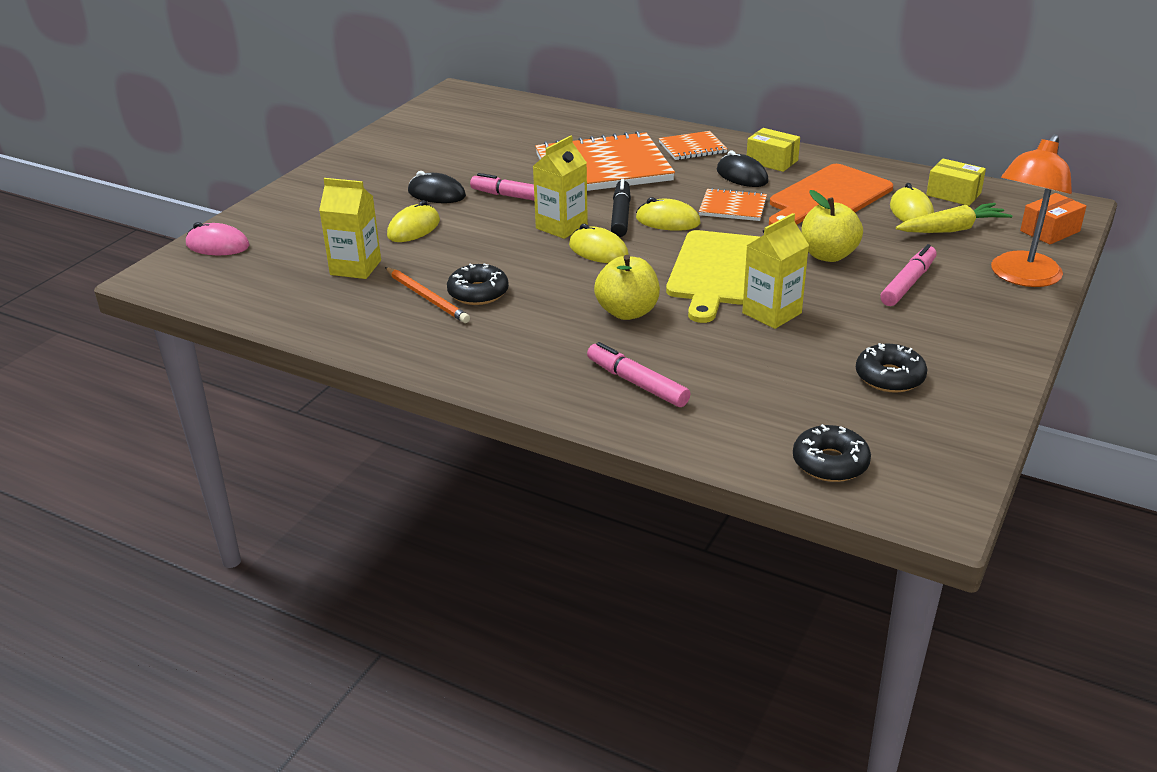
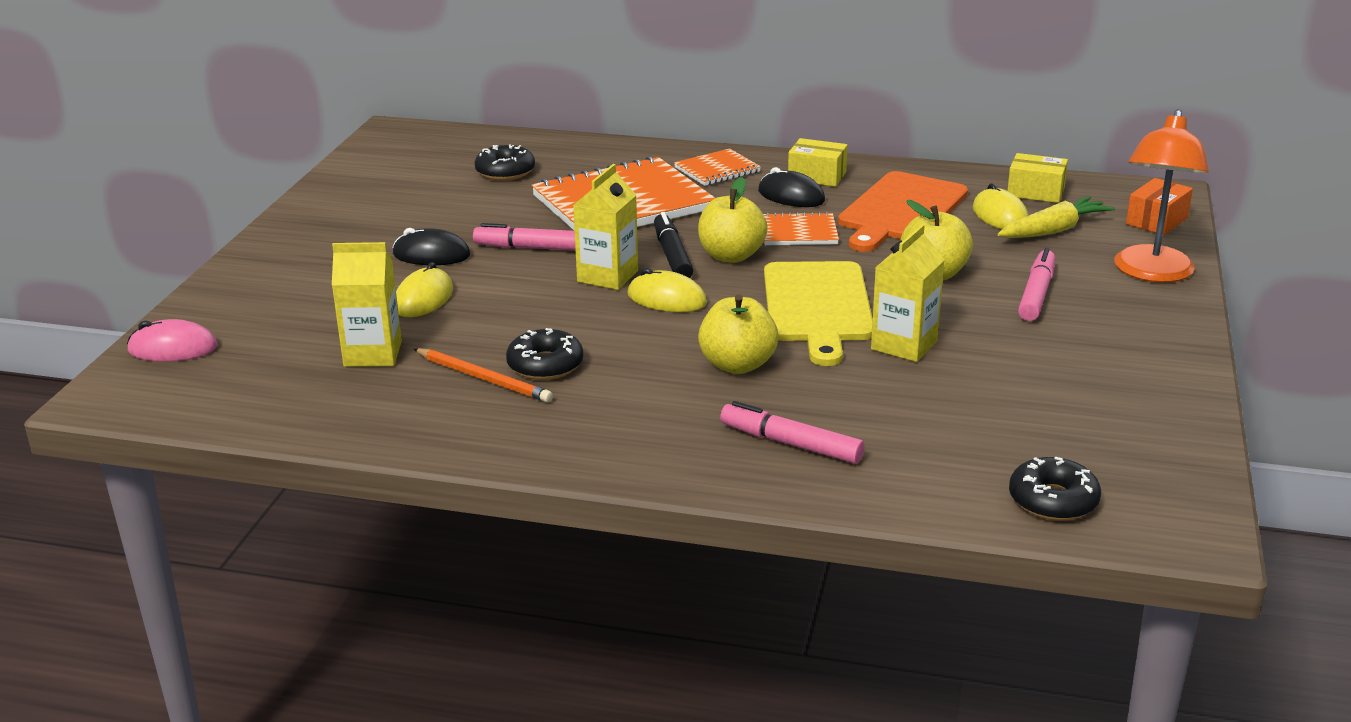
camera: 15 degrees left, 5 degrees down
(668, 221) = (731, 256): yellow mouse -> yellow apple
(889, 377) = (1069, 398): black donut -> black donut (505, 172)

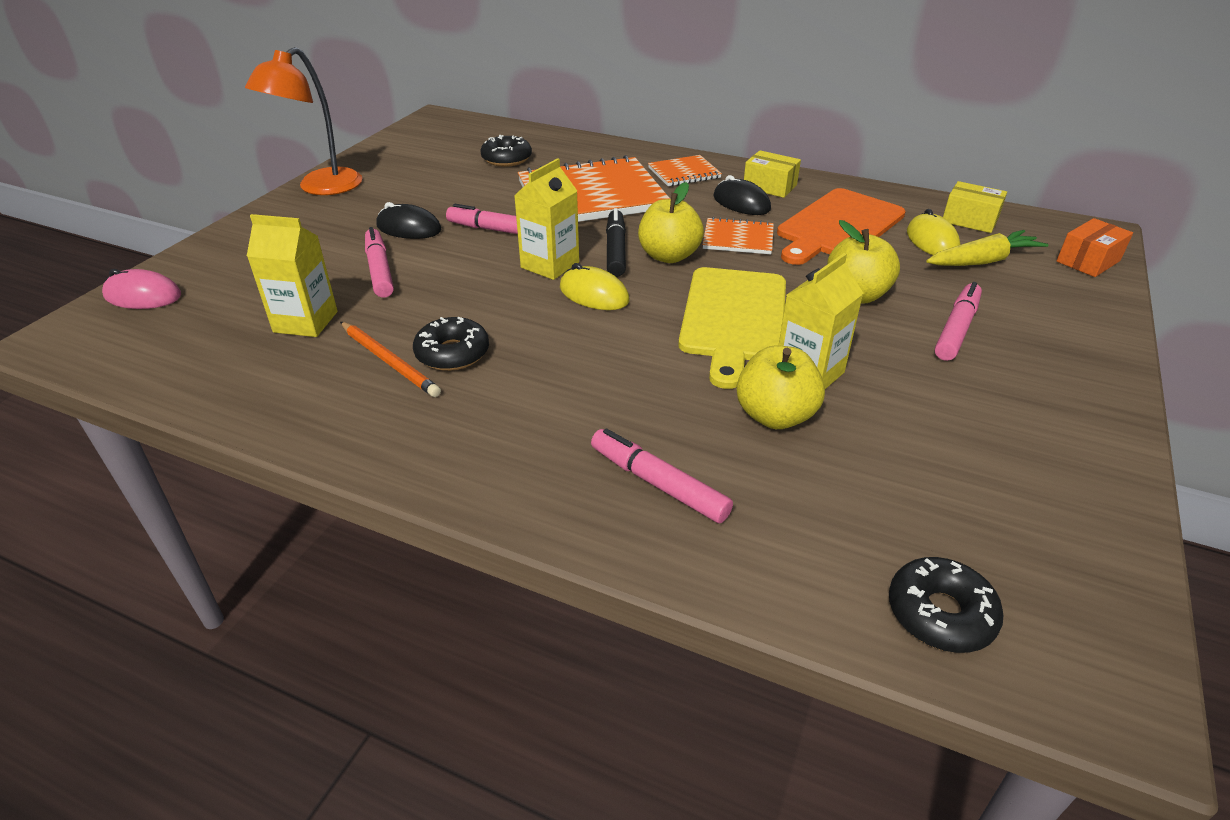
camera: 10 degrees right, 10 degrees up
(423, 299) = (380, 270): yellow mouse -> pink marker
(737, 365) = (635, 376): yellow apple -> yellow apple (775, 416)
(1151, 273) = (1080, 318): orange lamp -> orange lamp (321, 188)

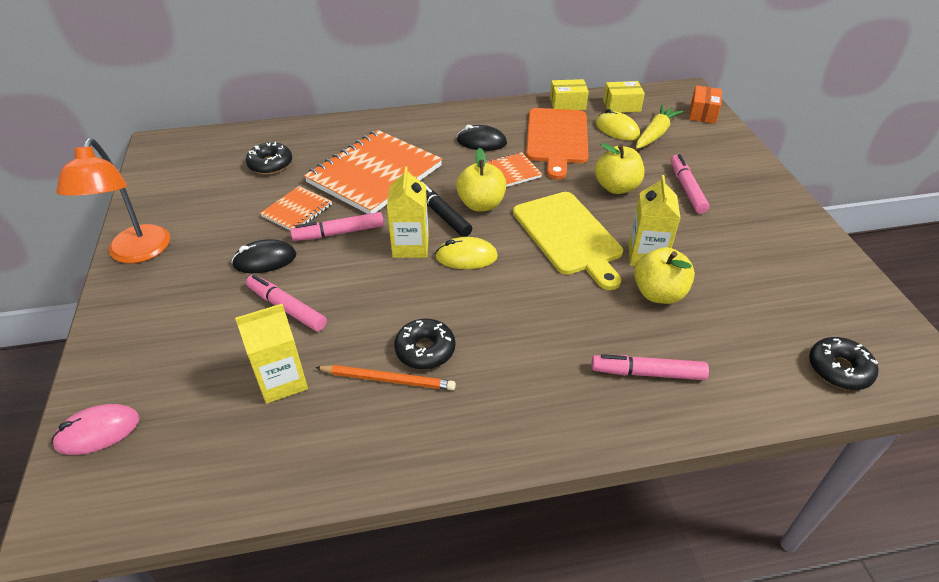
camera: 35 degrees left, 5 degrees up
(684, 173) = (418, 130): orange notebook -> orange notebook (297, 211)
(770, 186) = (485, 121): yellow box -> yellow box (567, 104)

